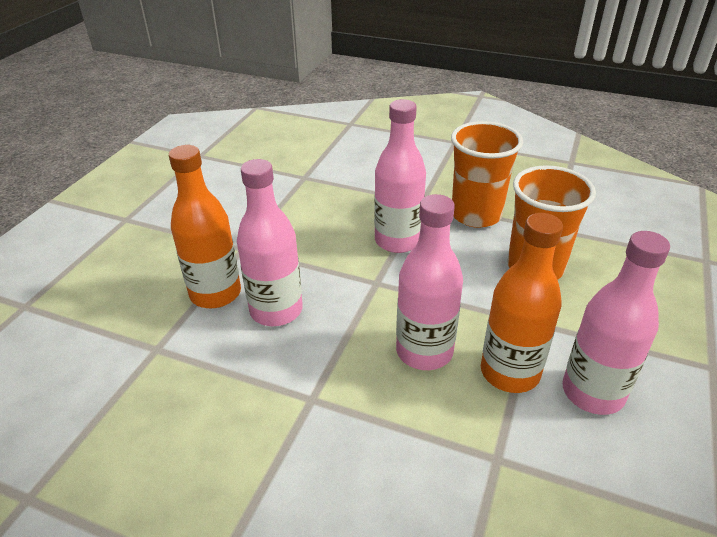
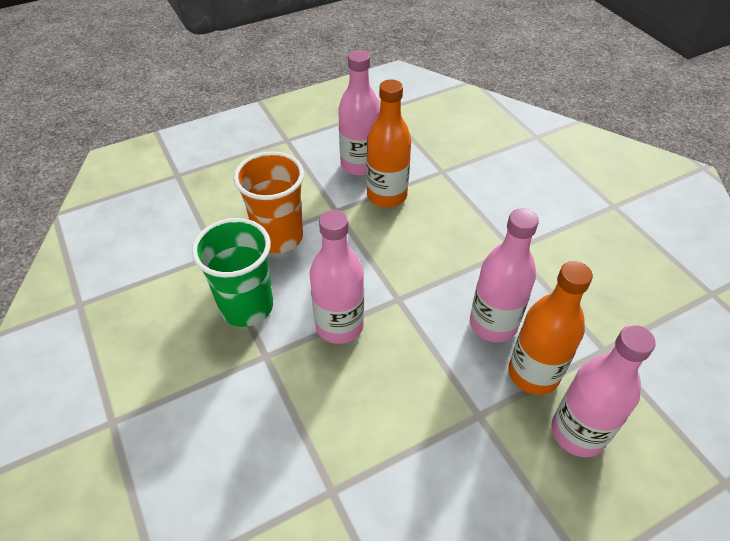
camera: 140 degrees left, 10 degrees up
(424, 351) = (420, 233): pink bottle -> pink bottle (578, 432)
(476, 215) = (246, 306): orange cup -> green cup

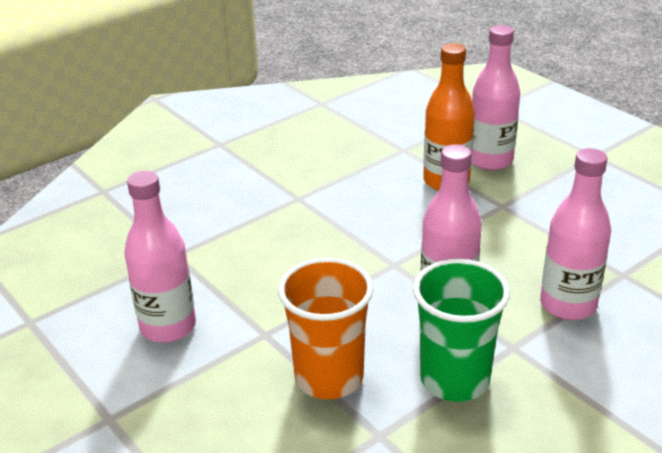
camera: 100 degrees left, 15 degrees down
(387, 196) = (229, 293): orange bottle -> none
(493, 324) = (401, 204): pink bottle -> pink bottle (568, 305)

